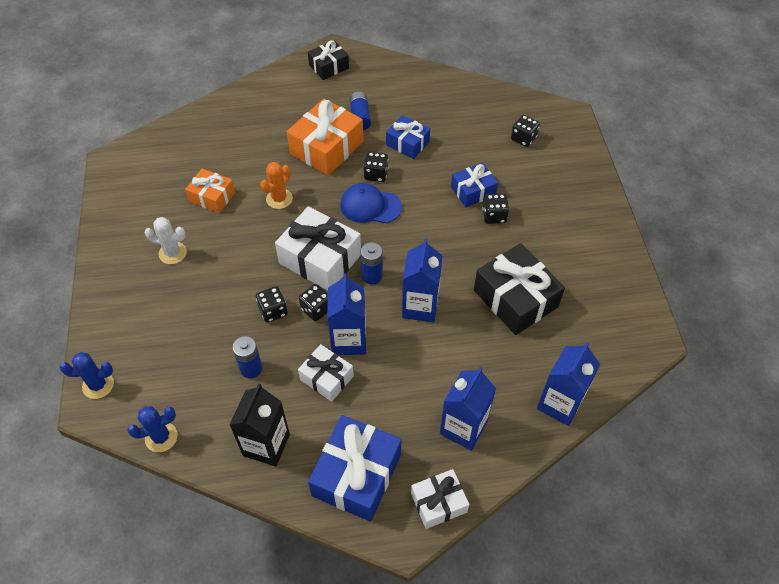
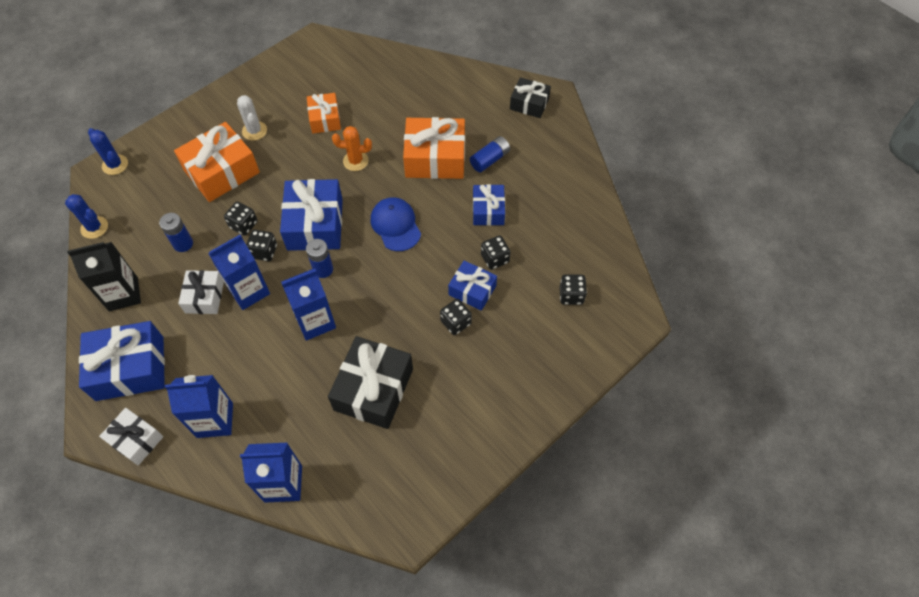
camera: 55 degrees right, 5 degrees up
(195, 300) = (222, 171): none -> orange gift
(320, 259) = (315, 224): white gift -> blue gift
(376, 174) = (433, 209): black dice -> black dice (495, 258)

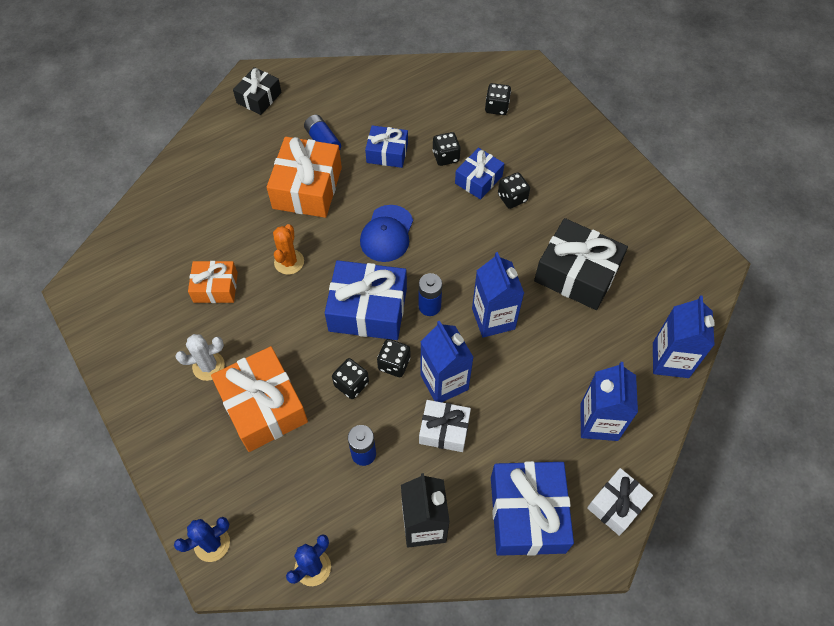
camera: 80 degrees left, 0 degrees up
(395, 225) = (387, 234): blue cap -> blue cap turned 60 degrees counterclockwise

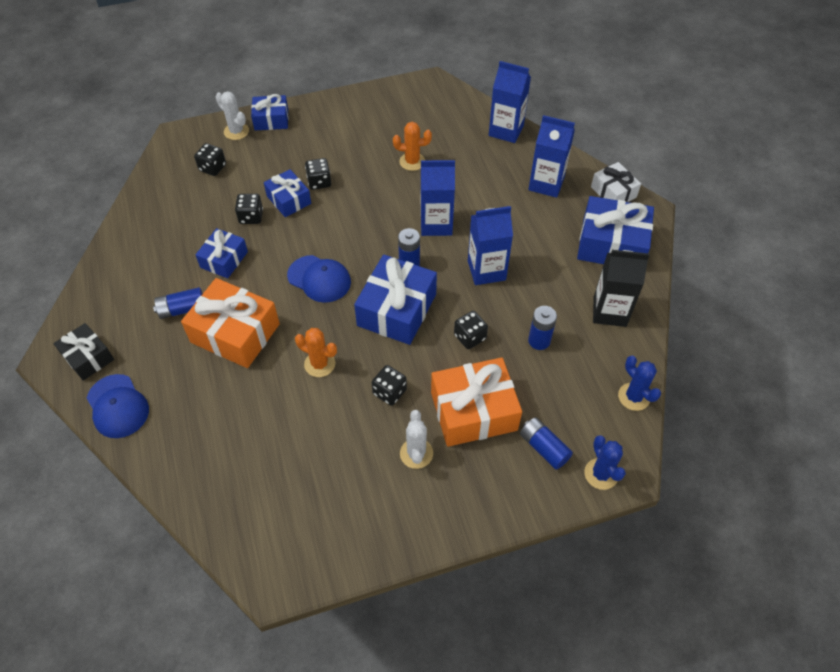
camera: 75 degrees left, 5 degrees down
(215, 287) = (325, 435): orange gift -> none
(217, 133) = (118, 406): none -> blue cap
(233, 481) = (543, 448): none -> blue battery
(394, 364) = (458, 301): black dice -> black dice (389, 392)
(444, 430) = (530, 280): white gift -> none
(553, 109) = (236, 131): none -> white cactus
(576, 274) = (412, 161): black gift -> orange cactus
(582, 132) = (271, 120): none -> blue gift

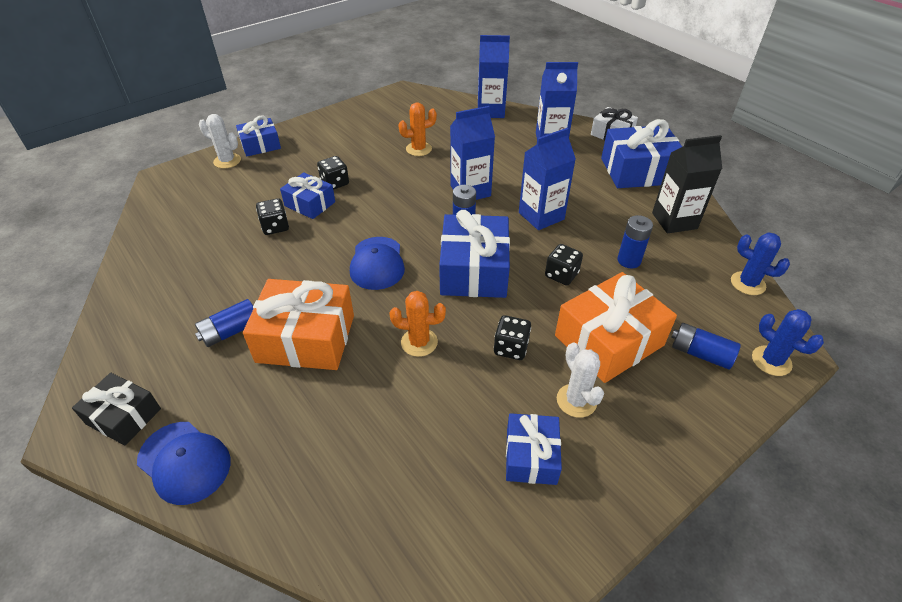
camera: 20 degrees left, 10 degrees down
(212, 168) = (213, 195): black dice -> none
(224, 259) = (261, 271): blue gift -> blue gift (531, 456)
(319, 279) = (377, 263): blue cap -> blue cap turned 75 degrees clockwise

